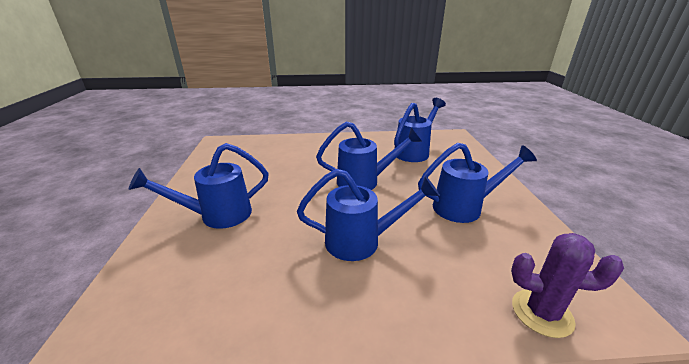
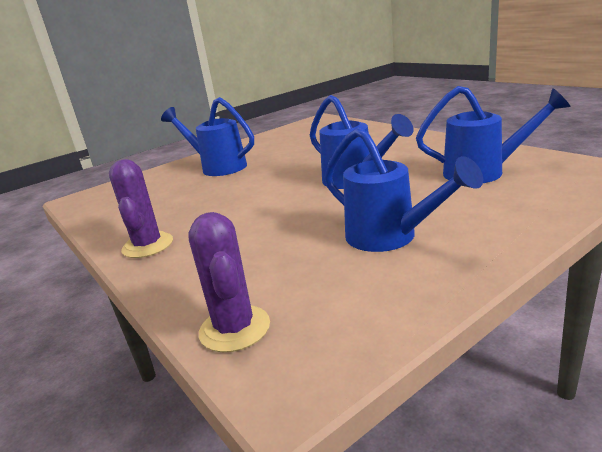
camera: 60 degrees right, 5 degrees down
(342, 319) = (148, 245): none -> purple cactus
(362, 241) = (249, 217): blue watering can -> none

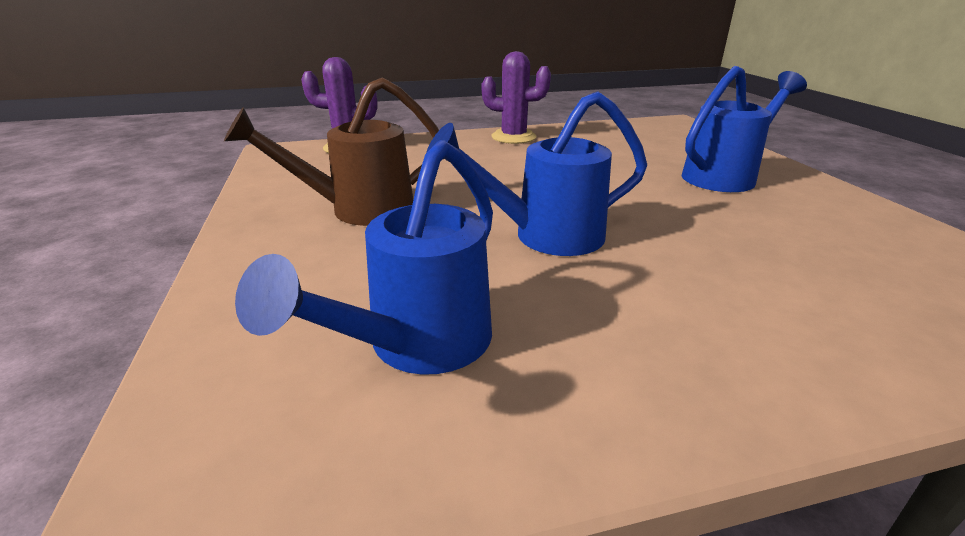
camera: 110 degrees right, 5 degrees up
(391, 238) = (358, 210): blue watering can -> brown watering can

